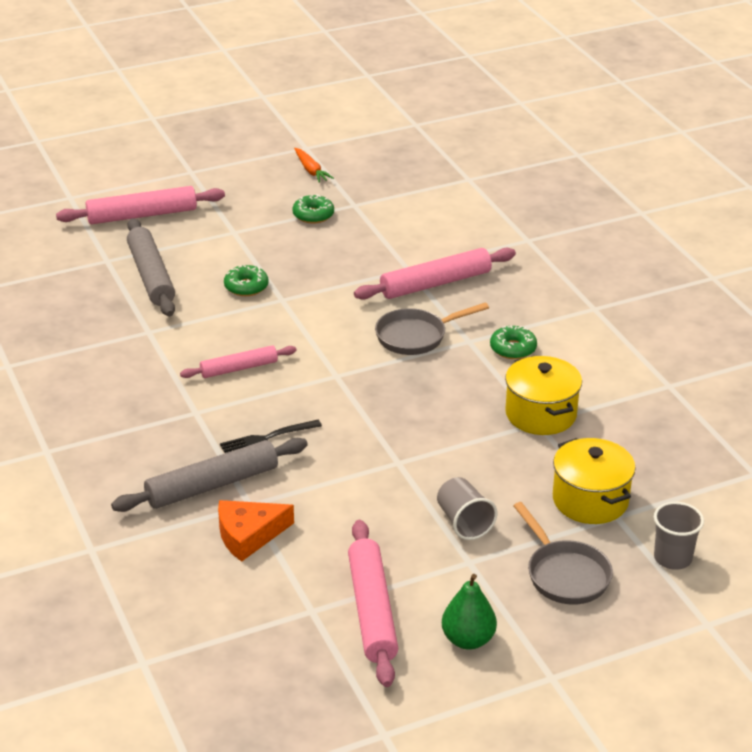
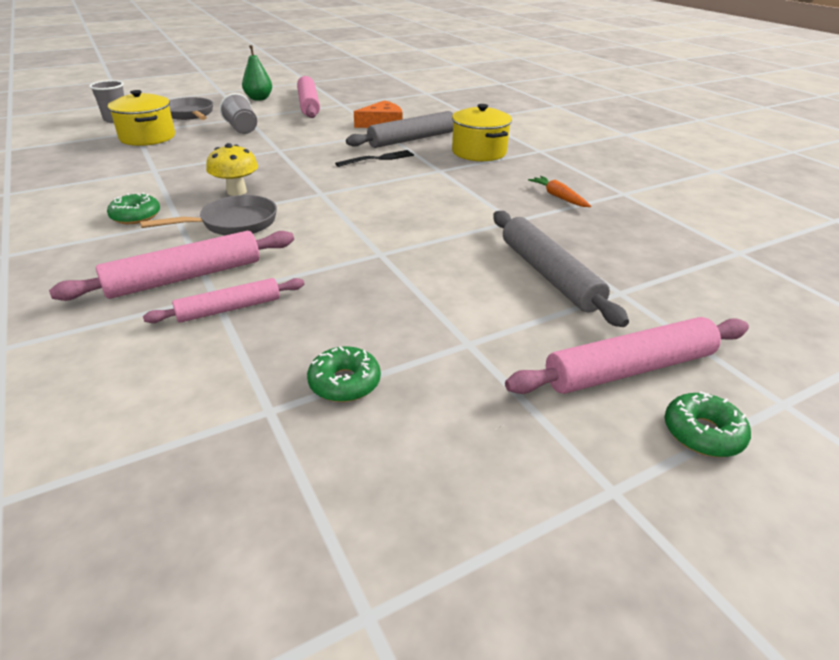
camera: 175 degrees right, 0 degrees up
(239, 368) = (412, 196): pink rolling pin -> pink rolling pin (229, 309)
(246, 287) = (426, 266): green donut -> green donut (702, 433)
(311, 170) = (351, 512): orange carrot -> orange carrot (558, 197)
(427, 381) = (236, 191): none -> yellow mushroom
(540, 414) = (147, 174): yellow pot -> yellow pot (479, 152)

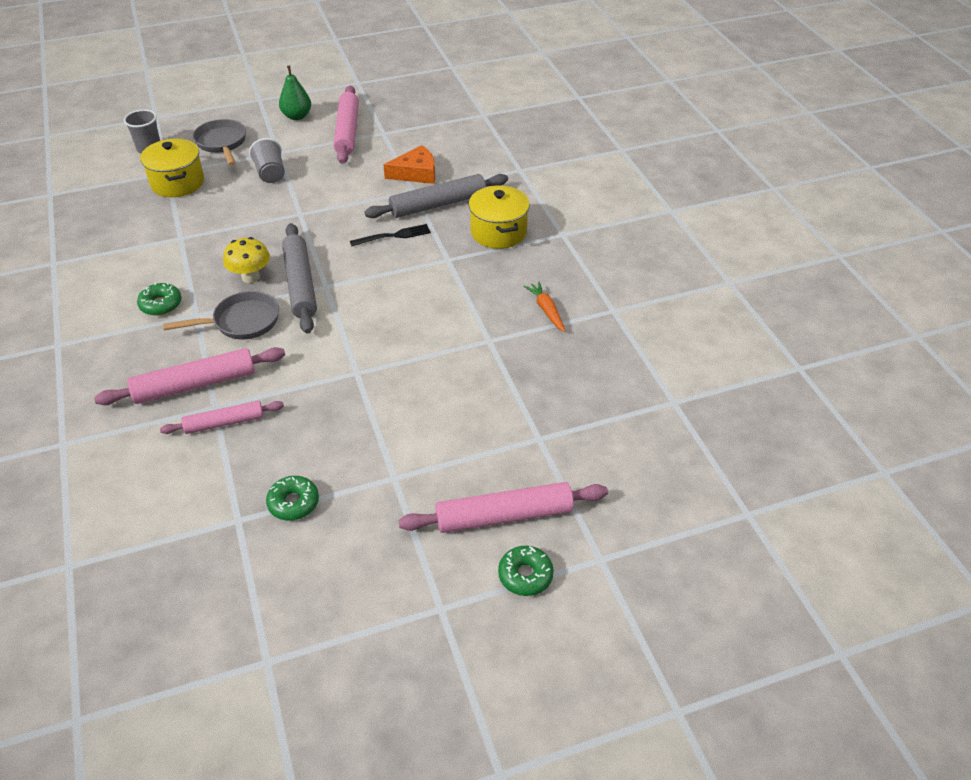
camera: 10 degrees right, 10 degrees up
(549, 275) = (489, 412): grey rolling pin -> grey rolling pin (300, 284)

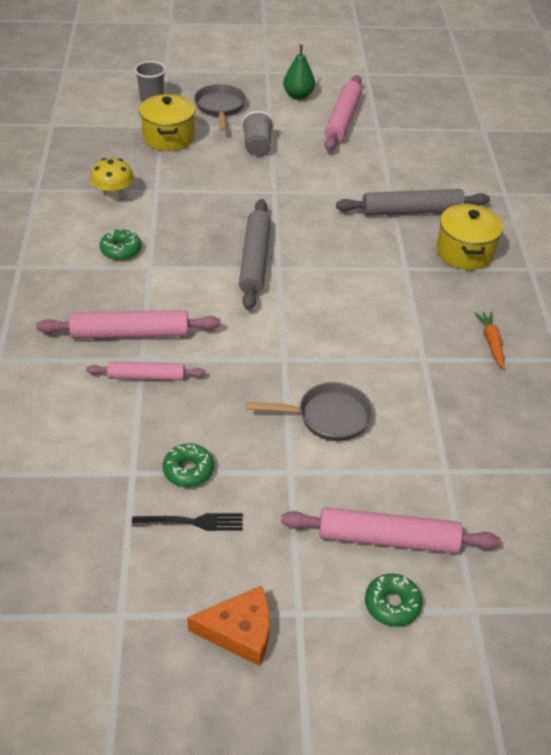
camera: 15 degrees right, 0 degrees up
(241, 322) = (189, 284): grey pan -> grey pan (328, 417)
(250, 277) = (210, 242): yellow mushroom -> yellow mushroom (114, 196)
(393, 236) = (358, 233): black fork -> black fork (192, 522)
(416, 173) = (398, 175): orange cheese -> orange cheese (239, 631)

